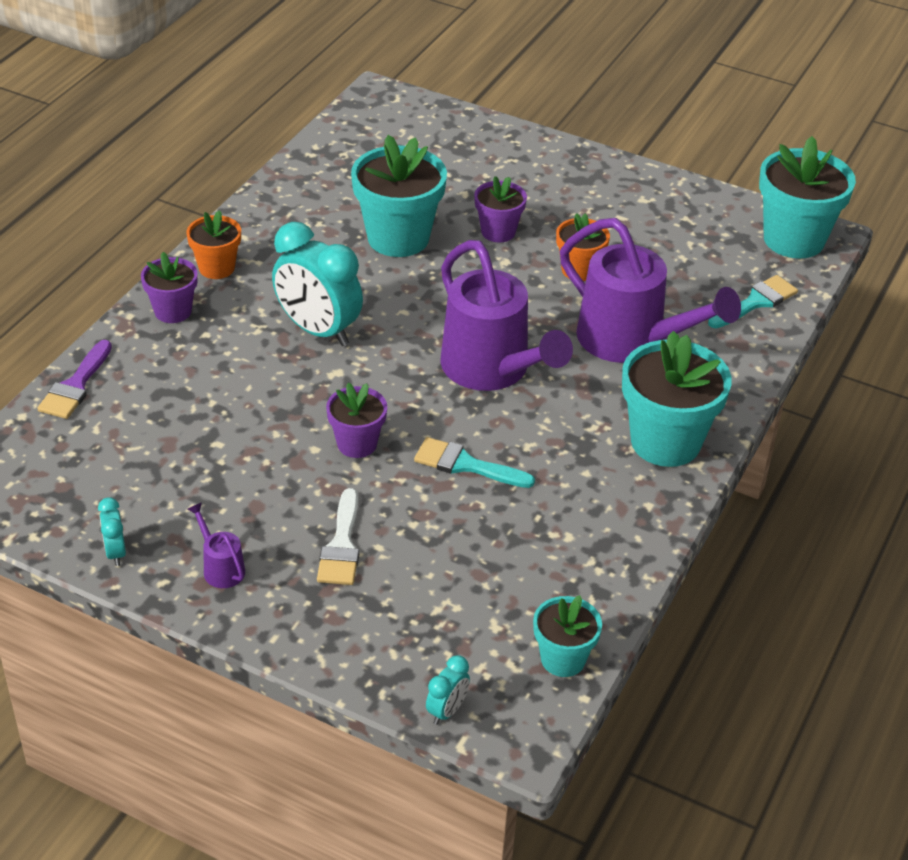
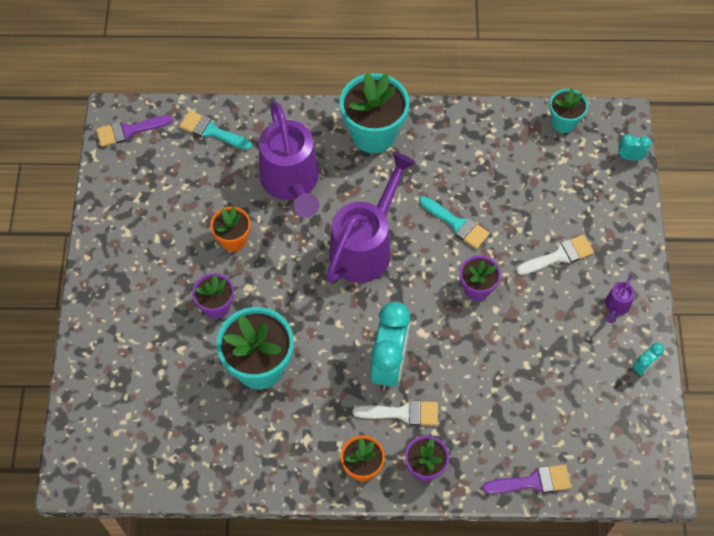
camera: 115 degrees left, 20 degrees up
(250, 319) = (402, 413): none -> white brush
(465, 465) = (457, 224): turquoise brush -> turquoise brush turned 45 degrees counterclockwise
(631, 341) = (291, 183): purple watering can -> purple watering can turned 150 degrees clockwise
(793, 239) = (129, 131): turquoise flower pot -> purple brush

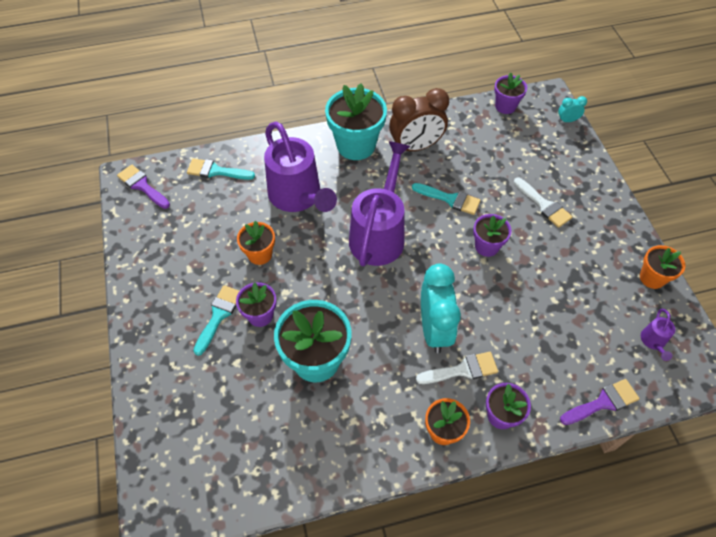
camera: 15 degrees left, 5 degrees down
(129, 131) = (142, 186): purple brush -> purple brush turned 75 degrees clockwise
(175, 296) = (219, 315): none -> turquoise brush
(440, 151) = (415, 147): none -> brown clock
(559, 256) = (544, 205): white brush -> white brush turned 90 degrees clockwise
(563, 122) = (505, 106): turquoise flower pot -> purple flower pot
(616, 307) = (607, 234): purple watering can -> purple watering can (653, 342)
(643, 367) = (652, 278): turquoise clock -> orange flower pot

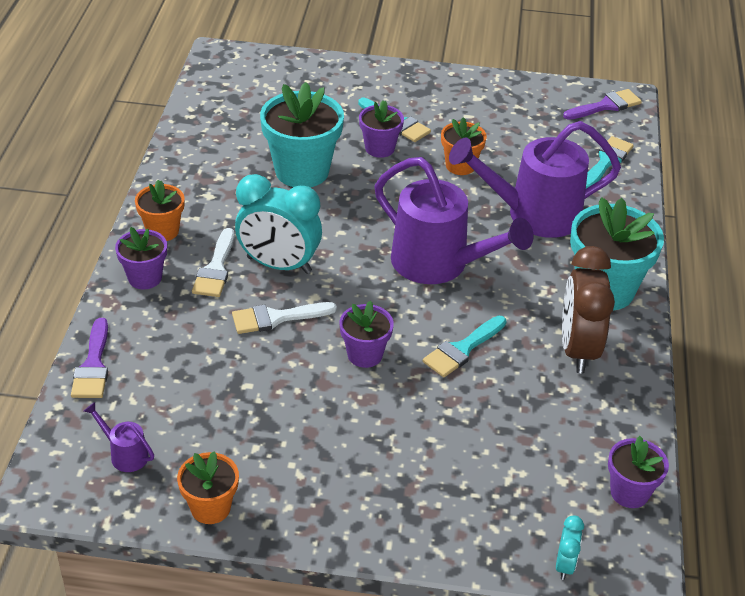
camera: 110 degrees right, 15 degrees down
(544, 205) = (401, 446): white brush -> white brush (276, 318)

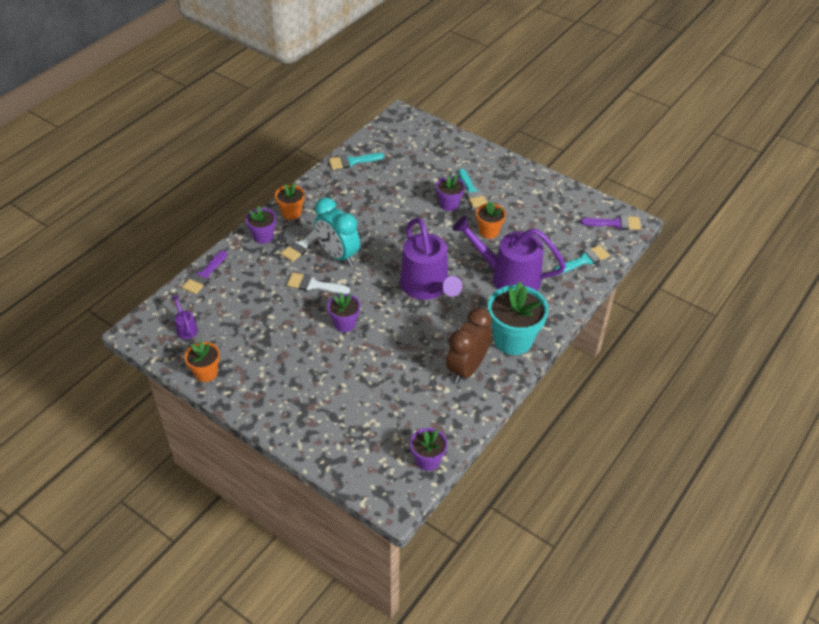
camera: 30 degrees right, 5 degrees up
(302, 171) = (393, 203): turquoise flower pot -> none
(462, 349) = (400, 342): turquoise brush -> turquoise brush (352, 161)
(565, 565) = (359, 482): turquoise clock -> none

